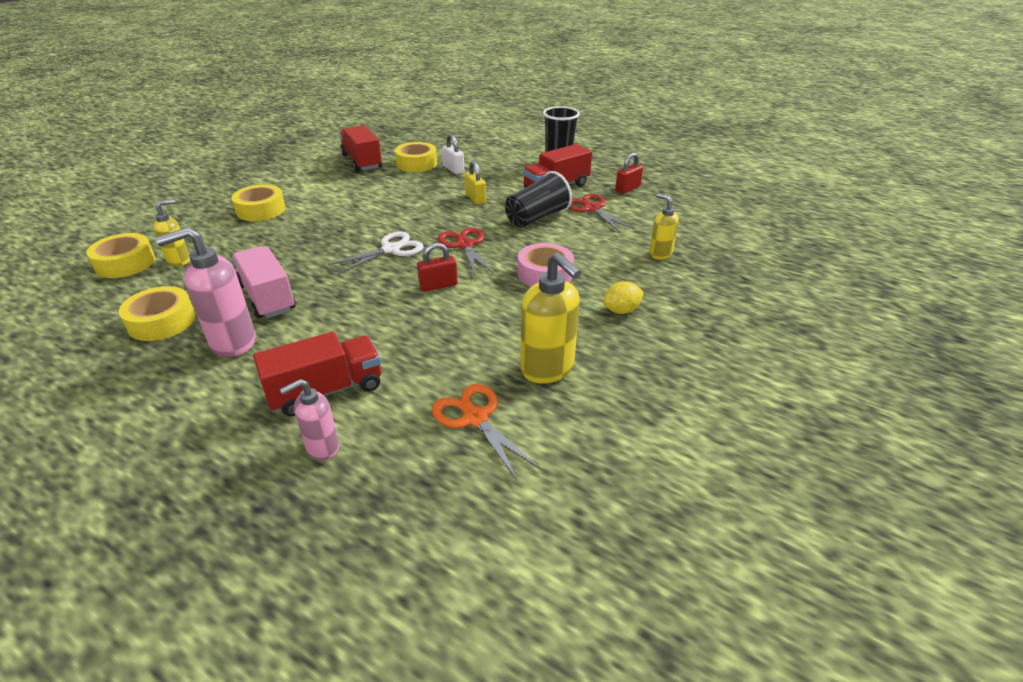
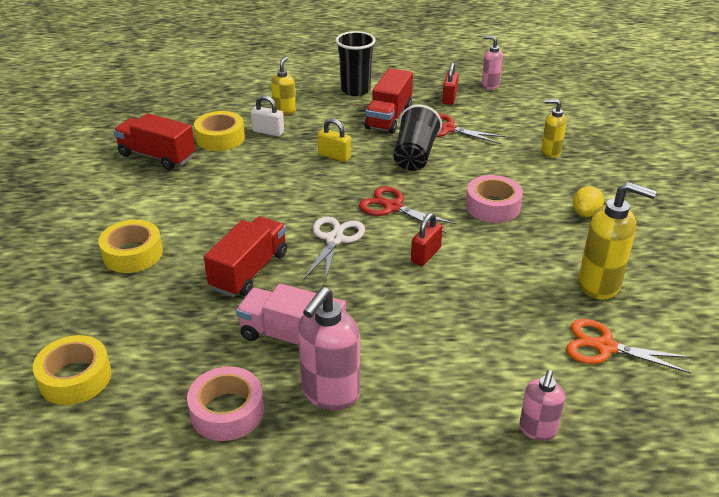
camera: 35 degrees left, 0 degrees up
(162, 321) = (227, 411): yellow tape -> pink tape
(179, 260) = (135, 346): yellow soap dispenser -> yellow soap dispenser (284, 111)
(326, 390) = (473, 387): red truck -> red truck (249, 271)
(679, 190) = (490, 85): none -> pink soap dispenser

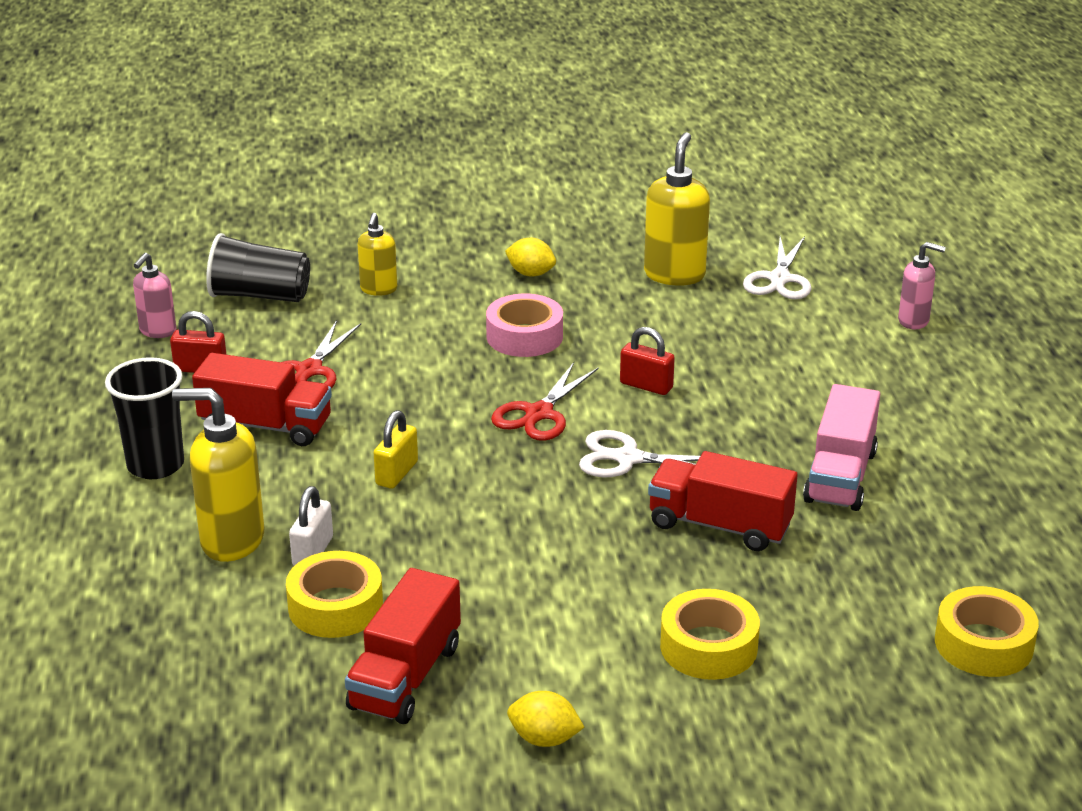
camera: 95 degrees left, 5 degrees down
(89, 193) = (544, 739): none -> yellow lemon
(227, 411) = (980, 511): pink tape -> none
(284, 111) = (231, 541): yellow soap dispenser -> yellow soap dispenser, size x1.68
(330, 393) = (920, 443): pink soap dispenser -> none
(415, 155) = (391, 398): black cup -> black cup (260, 295)
(604, 347) = (779, 279): orange scissors -> white scissors

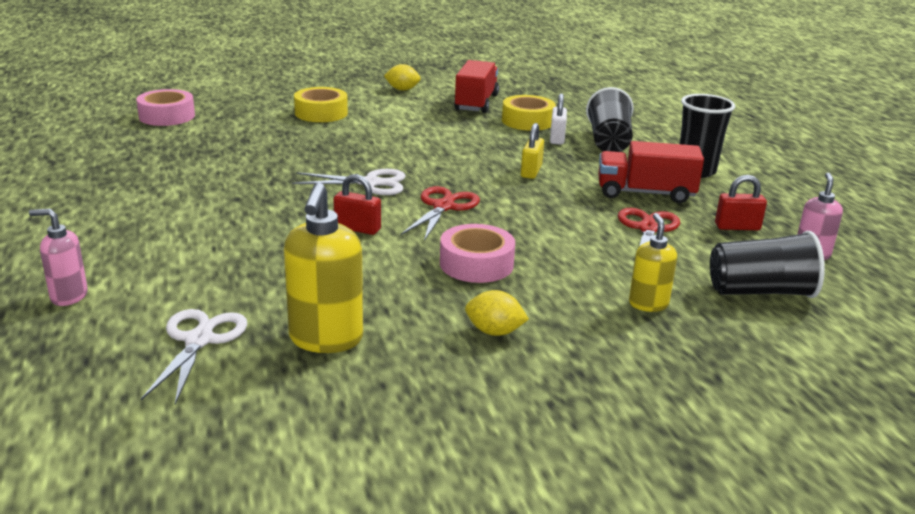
camera: 170 degrees right, 5 degrees down
(231, 541) = (608, 141): yellow soap dispenser -> black cup
(719, 525) = (307, 154): red truck -> none
(840, 476) = (213, 178): pink truck -> none
(983, 644) = (167, 116): yellow tape -> pink tape

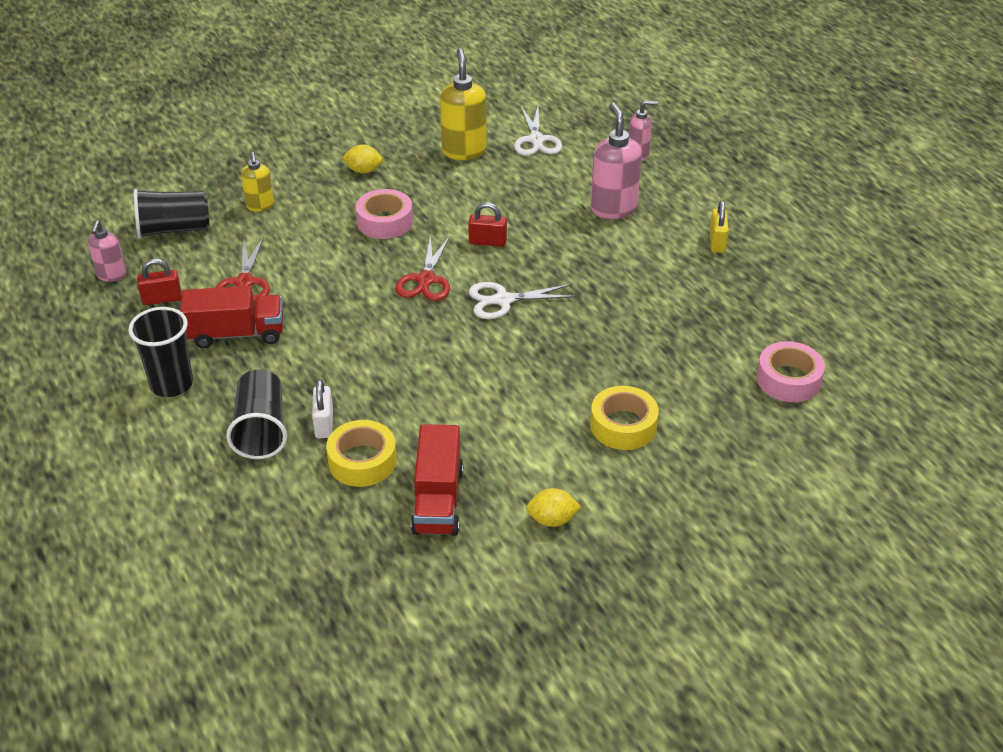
camera: 170 degrees right, 15 degrees up
(179, 240) = (613, 208): none -> pink soap dispenser
(531, 171) = (351, 349): yellow padlock -> yellow padlock (717, 242)

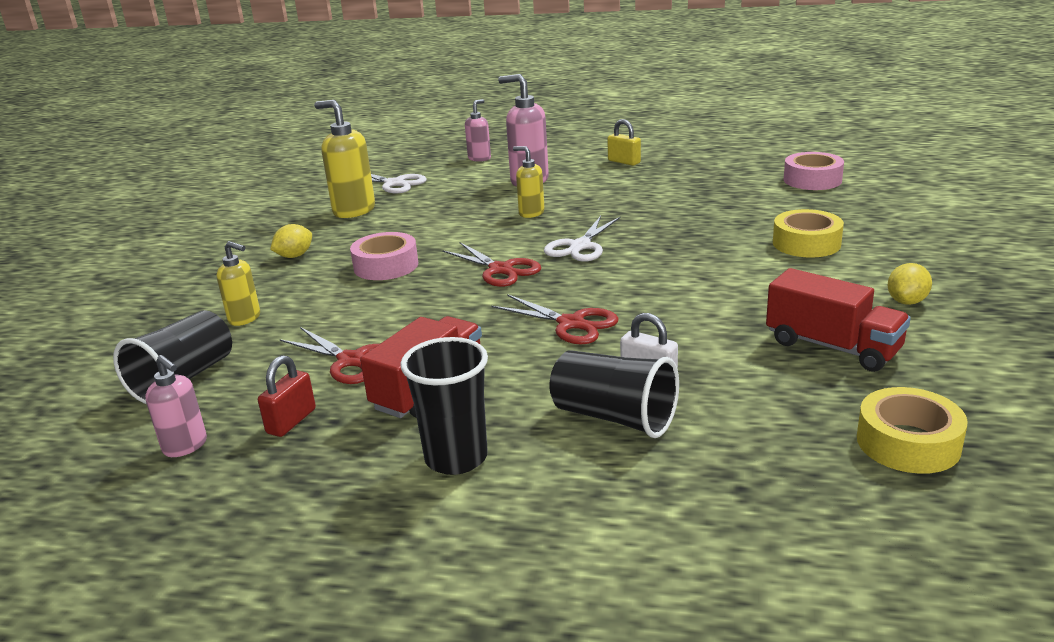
camera: 50 degrees left, 15 degrees down
(362, 461) = (732, 370): yellow tape -> yellow tape (908, 443)
(369, 355) = (571, 324): none -> red scissors
(487, 242) = (491, 232): red padlock -> none
(544, 244) = (531, 213): none -> yellow soap dispenser

